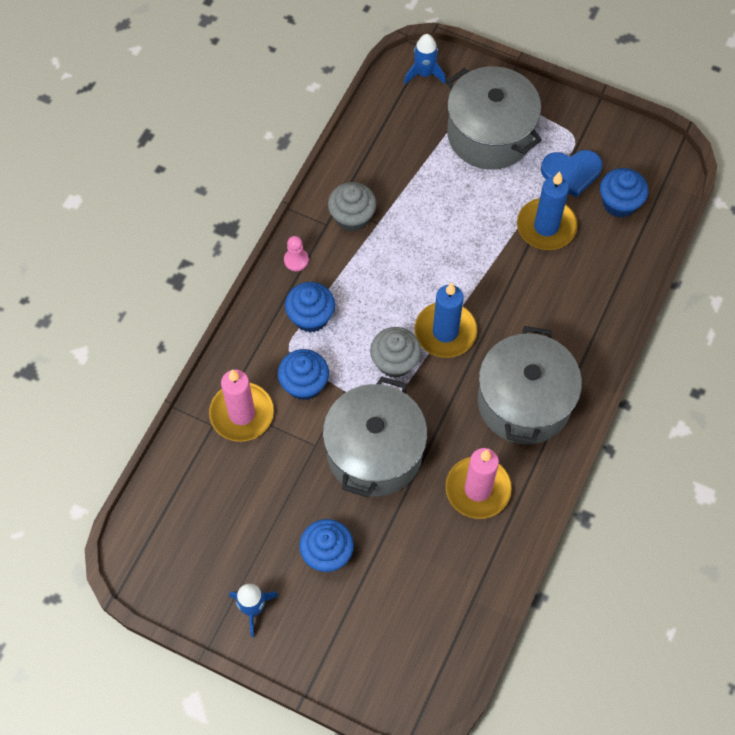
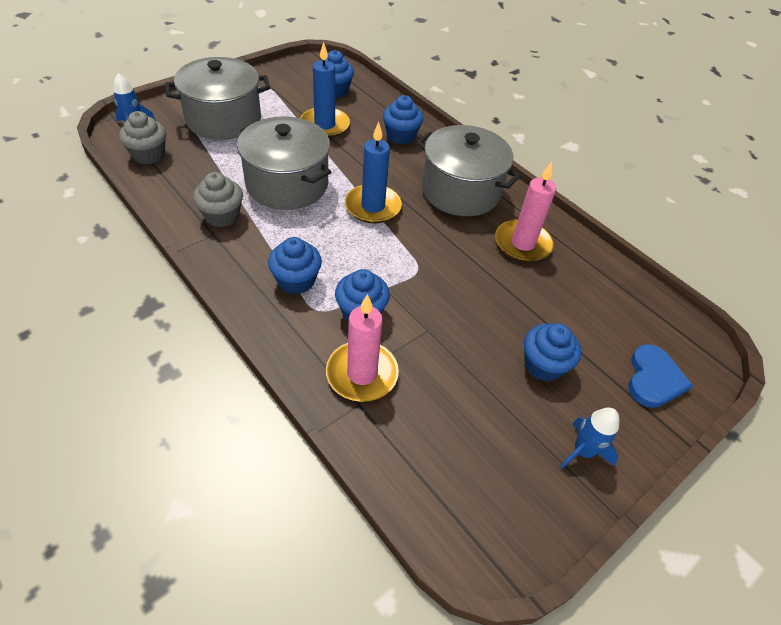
camera: 70 degrees left, 15 degrees down
(296, 260) = (230, 267): pink pawn -> none
(374, 452) = (457, 292): grey pot -> grey pot (287, 184)
(395, 362) = (379, 245): grey cupcake -> grey cupcake (149, 155)
(571, 172) = (292, 99): blue heart -> blue heart (653, 379)
(580, 306) = (401, 136): none -> blue cupcake

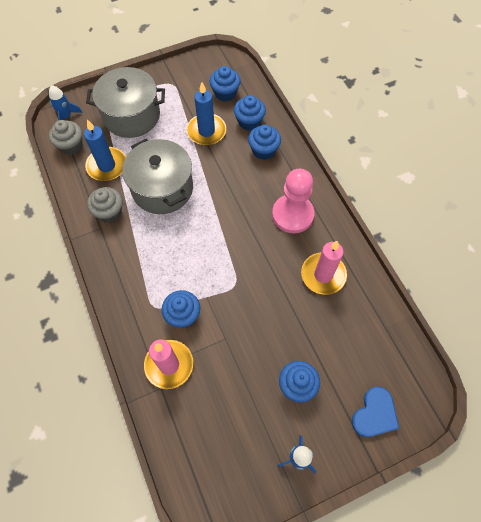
camera: 20 degrees right, 15 degrees up
(296, 281) = (146, 279): blue cupcake -> blue cupcake (249, 122)
(373, 206) = (219, 220): blue candle -> blue candle (107, 166)
(460, 191) = (292, 215): grey pot -> pink pawn

